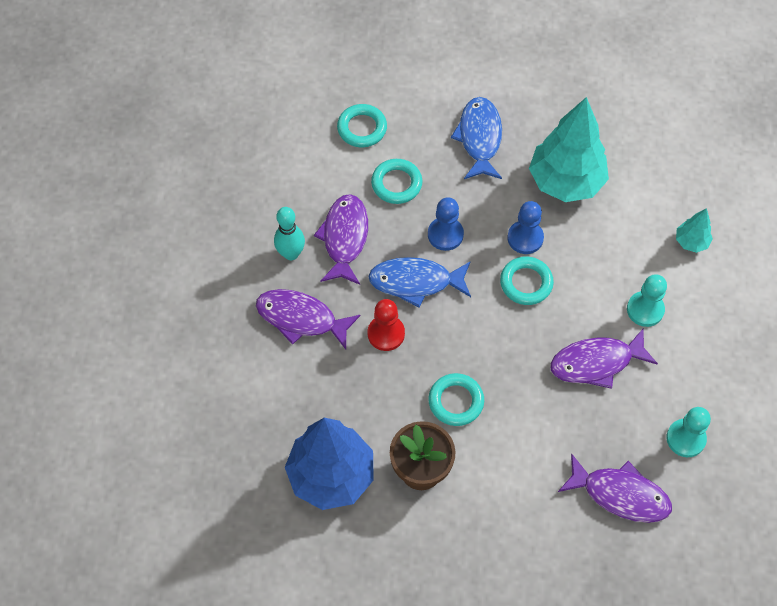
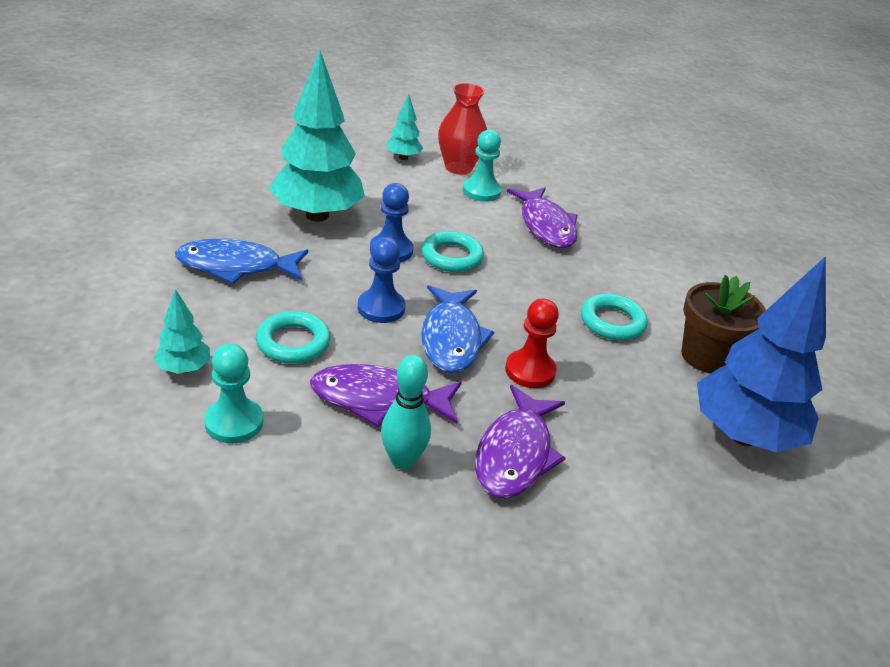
camera: 95 degrees left, 25 degrees down
(362, 128) = (184, 369): turquoise ring -> turquoise tree
(620, 494) = (684, 231): purple fish -> none
(685, 438) = (616, 191): turquoise pawn -> turquoise pawn (234, 422)
(686, 290) = (458, 168): none -> red vase

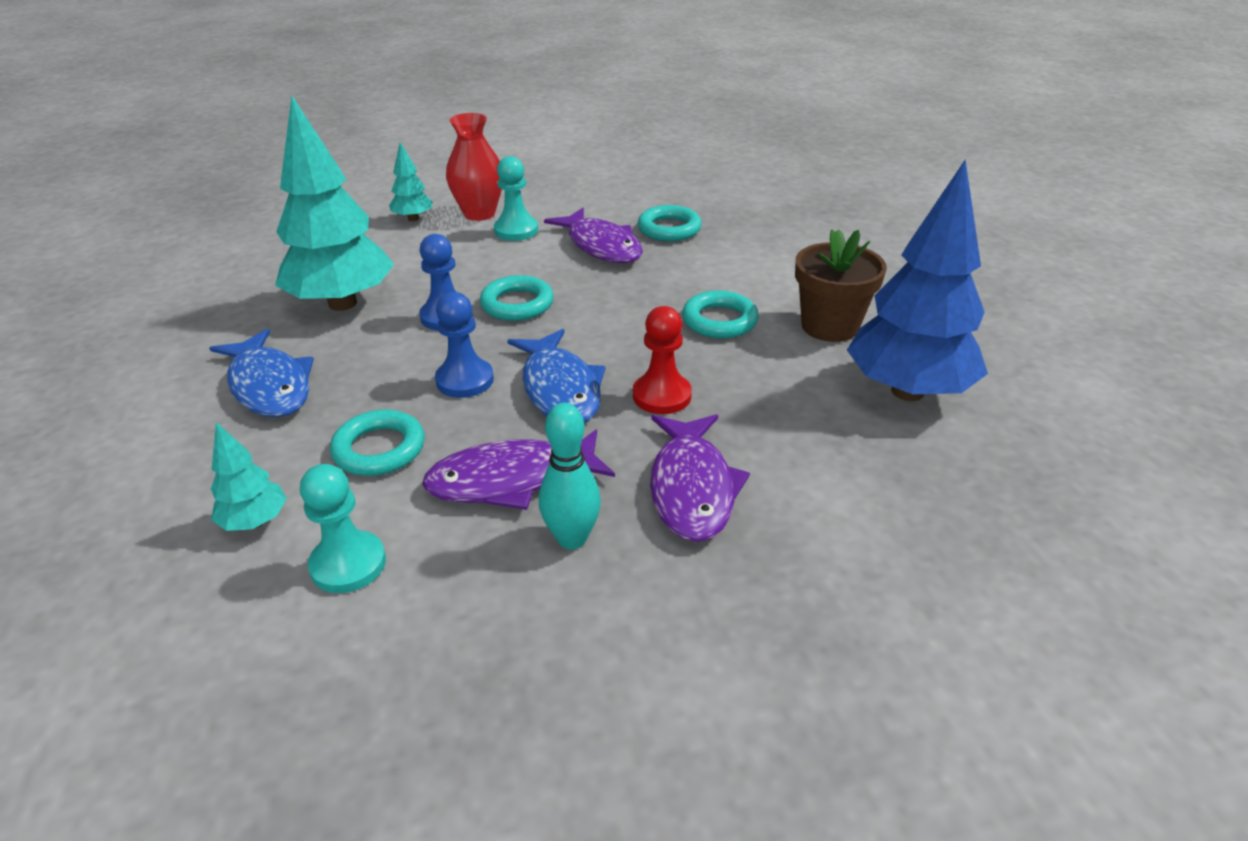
camera: 15 degrees left, 0 degrees up
(236, 266) = (269, 386): blue fish -> blue fish turned 105 degrees counterclockwise
(612, 227) = (669, 229): none -> turquoise ring

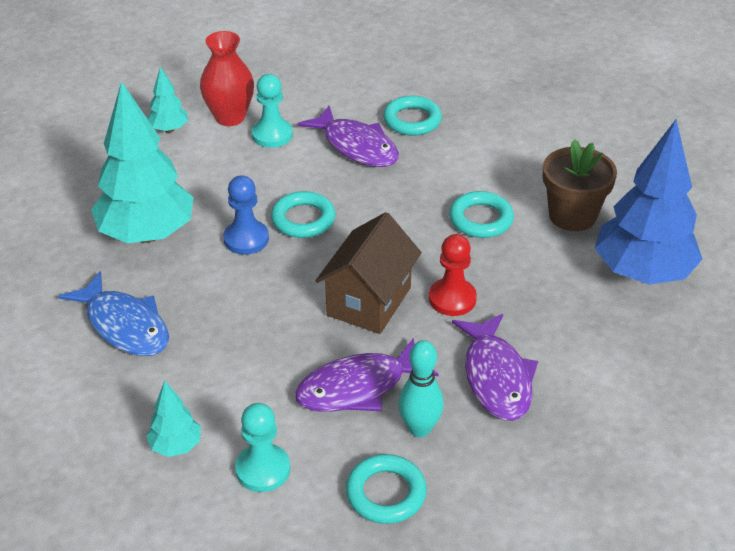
camera: 10 degrees left, 5 degrees up
(379, 449) = (244, 373): turquoise ring -> turquoise ring (386, 493)
(465, 380) = (287, 302): blue pawn -> none
(560, 389) = (369, 301): blue fish -> brown house

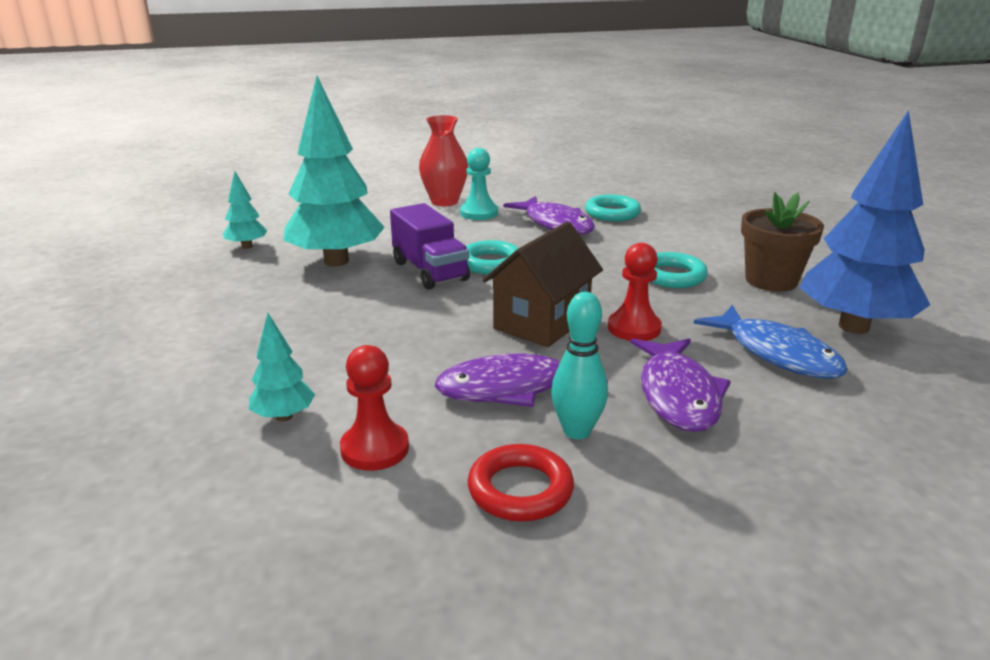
camera: 10 degrees right, 15 degrees down
(124, 325) = (281, 318): blue fish -> blue fish (777, 354)
(169, 129) = (387, 204): turquoise tree -> turquoise tree (247, 246)
(246, 239) = (430, 271): blue pawn -> purple truck
(263, 469) = (375, 449): turquoise pawn -> red pawn
(386, 493) = (520, 489): turquoise ring -> red ring

